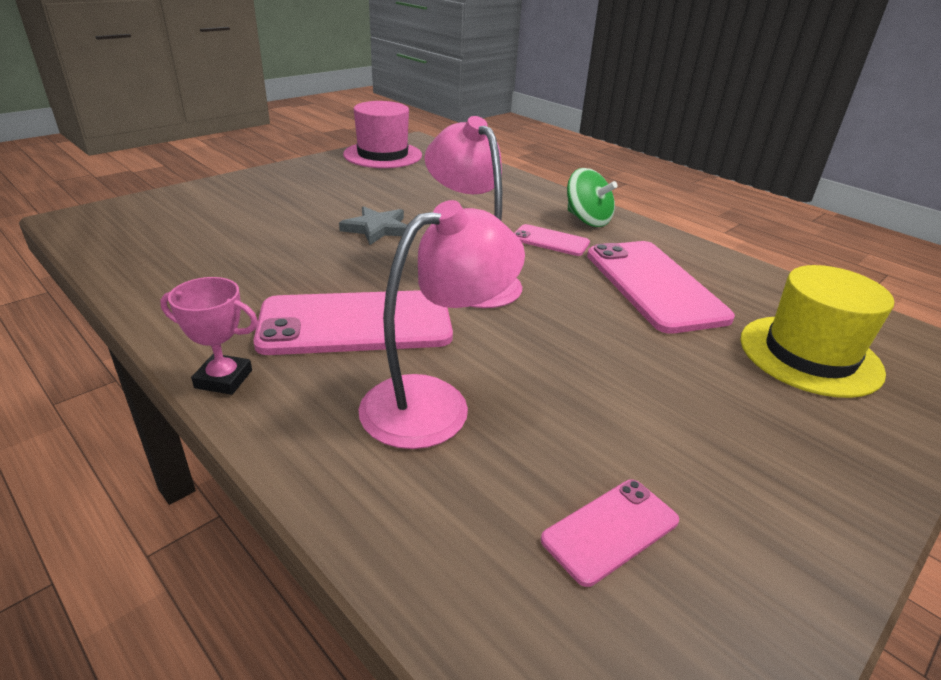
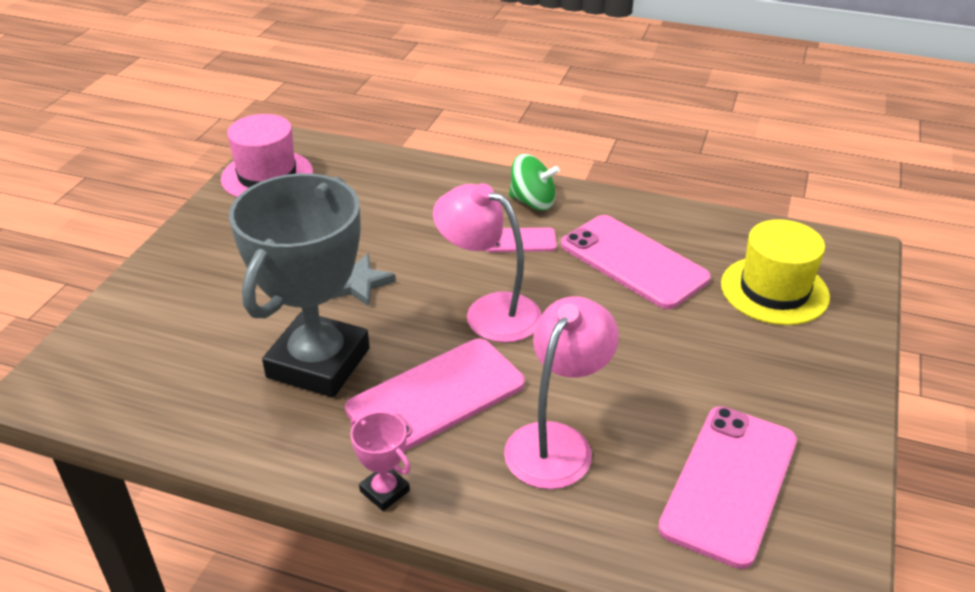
camera: 25 degrees left, 5 degrees up
(223, 379) = (384, 491): pink trophy -> pink trophy turned 60 degrees clockwise
(285, 268) = (318, 363): none -> grey trophy
(610, 530) = (729, 483): pink phone -> pink phone, size x1.97

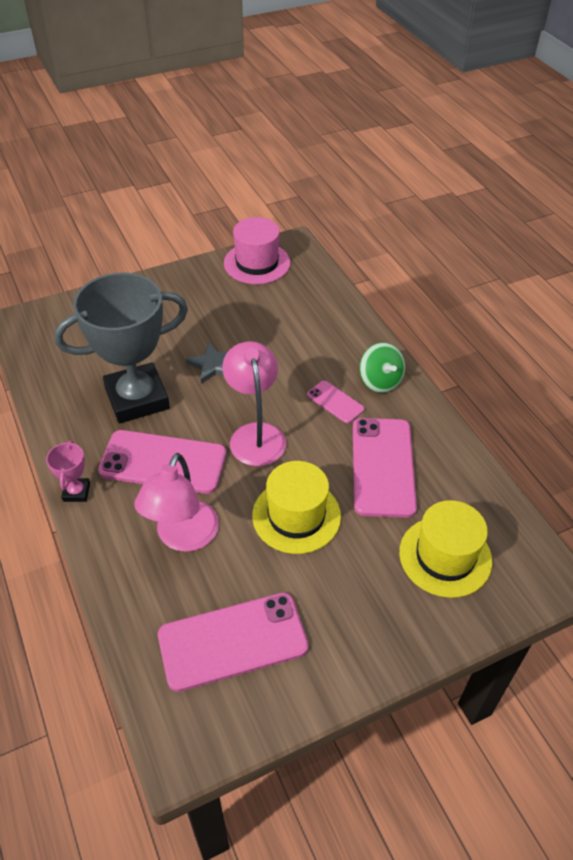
camera: 45 degrees right, 10 degrees up
(556, 442) = (183, 537): pink lamp -> pink lamp turned 120 degrees clockwise
(625, 347) = (296, 516): none -> yellow hat

